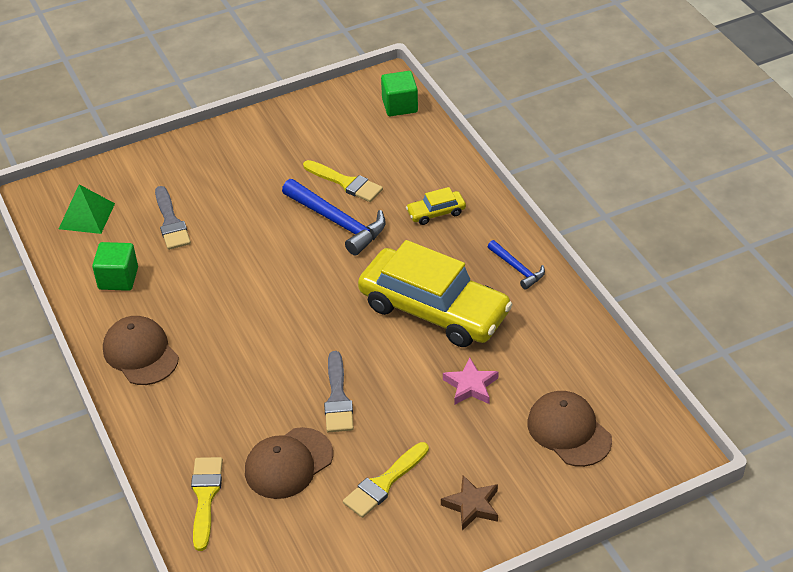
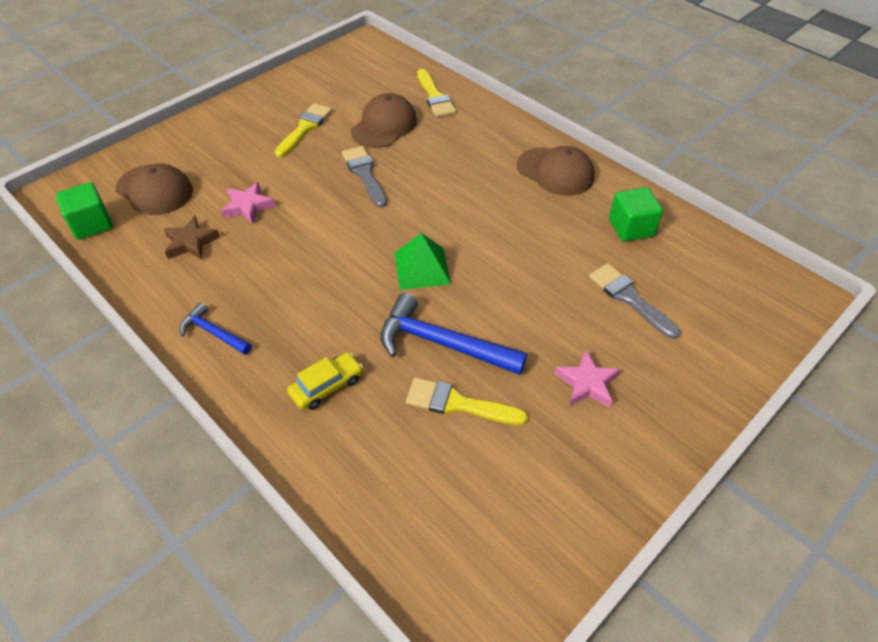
camera: 160 degrees right, 5 degrees up
(86, 216) = (725, 284): green pyramid -> green pyramid (422, 268)
(248, 175) = (587, 383): none -> pink star
(399, 106) = (440, 581): green cube -> green cube (91, 224)
(434, 310) = (299, 266): yellow car -> none
(472, 505) = (233, 128): brown star -> brown star (191, 242)

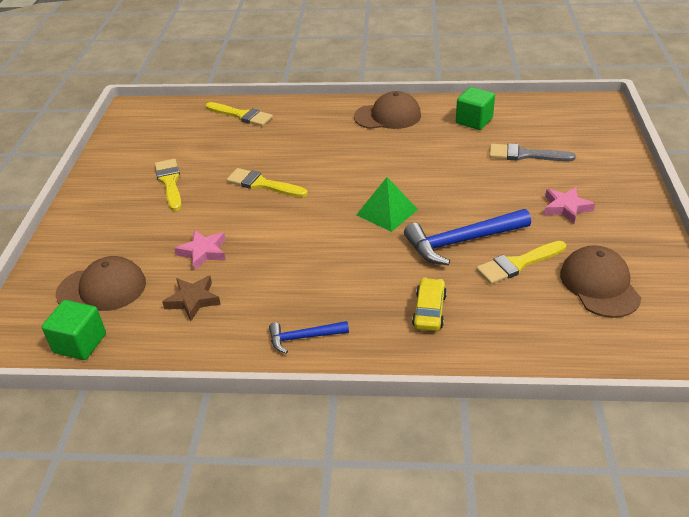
camera: 40 degrees left, 10 degrees down
(364, 174) = (262, 184): grey brush -> yellow brush
(384, 125) = (231, 150): brown cap -> brown cap (599, 285)

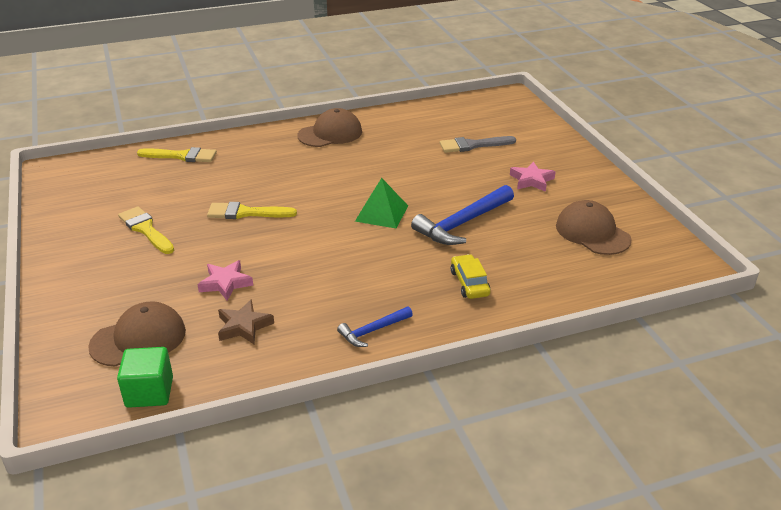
camera: 25 degrees left, 5 degrees down
(474, 121) = (412, 125): green cube -> none
(517, 264) = (519, 231): yellow brush -> none

